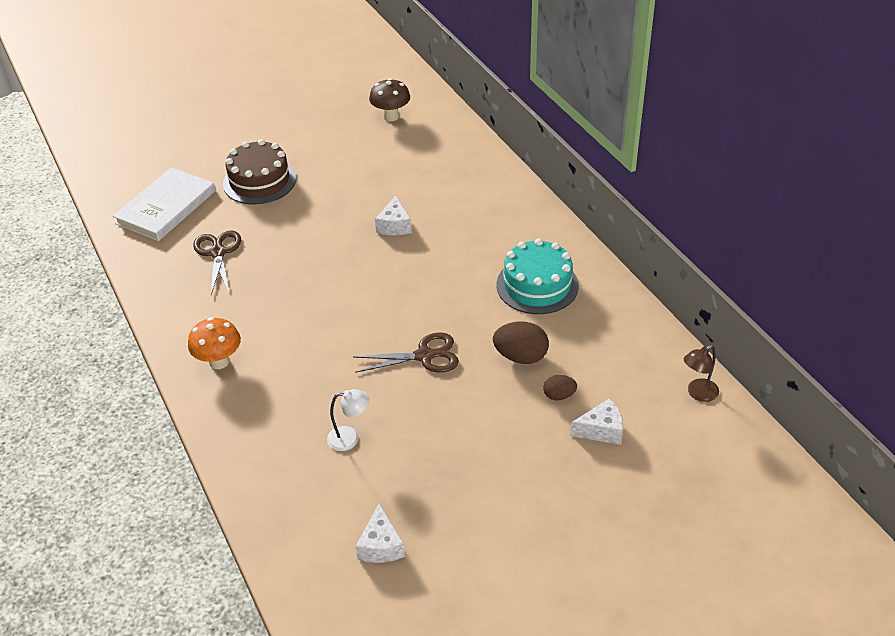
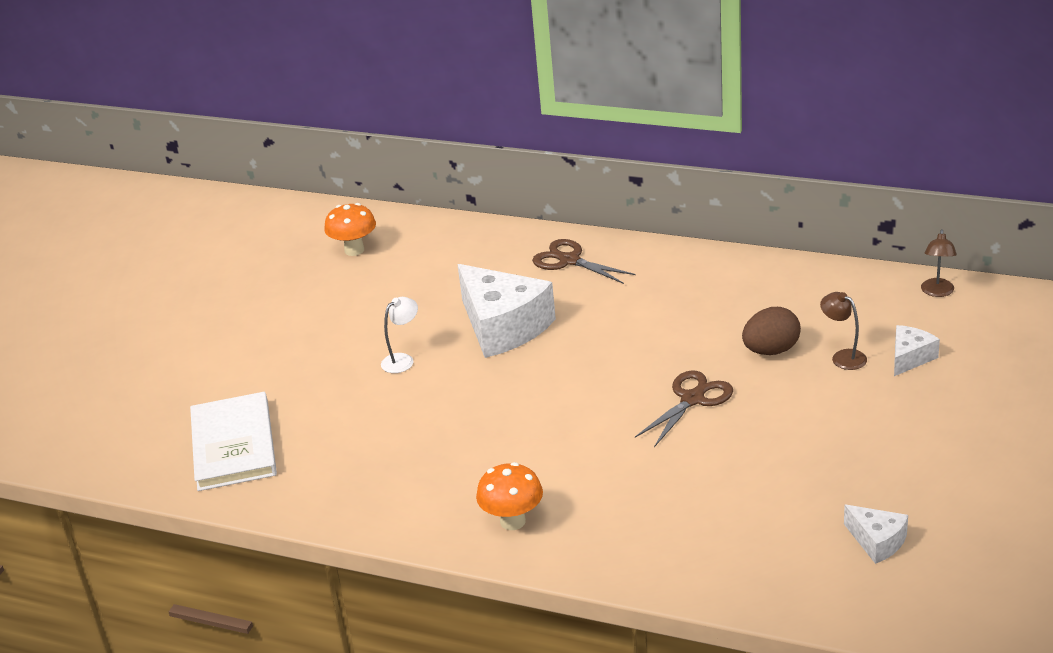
camera: 40 degrees left, 10 degrees down
(218, 253) = (360, 446): brown scissors -> brown scissors (569, 260)
(259, 181) = (303, 369): brown cake -> none
(350, 438) = (729, 493): white lamp -> white lamp (403, 360)
(391, 116) = (354, 250): brown mushroom -> orange mushroom
(394, 225) = (503, 327): white cheese -> white cheese, size x2.06
(537, 285) = (702, 296): turquoise cake -> none
(559, 395) = (843, 357): brown egg -> brown lamp

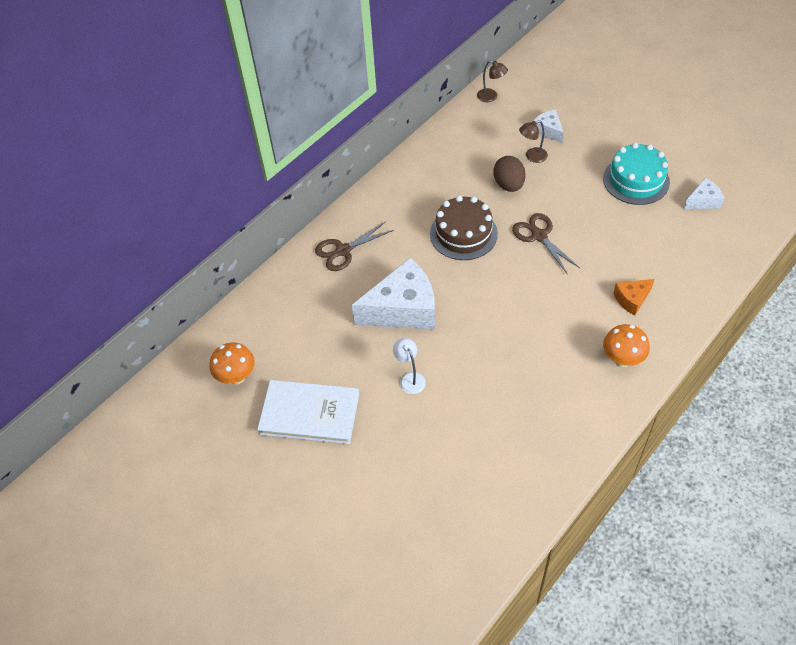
camera: 70 degrees left, 20 degrees up
(233, 445) = (462, 513): white book -> white book (309, 414)
(625, 508) = (632, 299): none -> orange cheese
(655, 337) = (463, 233): none -> brown cake
(870, 463) = (636, 180): none -> turquoise cake

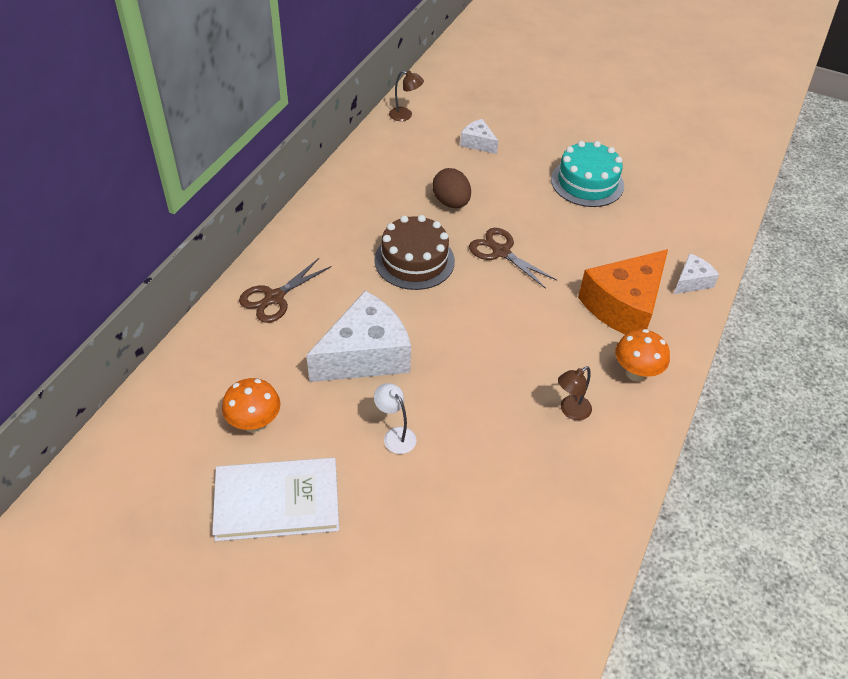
camera: 20 degrees left, 5 degrees down
(236, 377) = (168, 471): orange mushroom -> orange mushroom (255, 423)
(532, 157) = (468, 171): brown lamp -> brown lamp (570, 411)
(632, 299) = (624, 306): orange cheese -> orange cheese, size x2.06
(703, 201) = (663, 195): white cheese -> white cheese (691, 281)

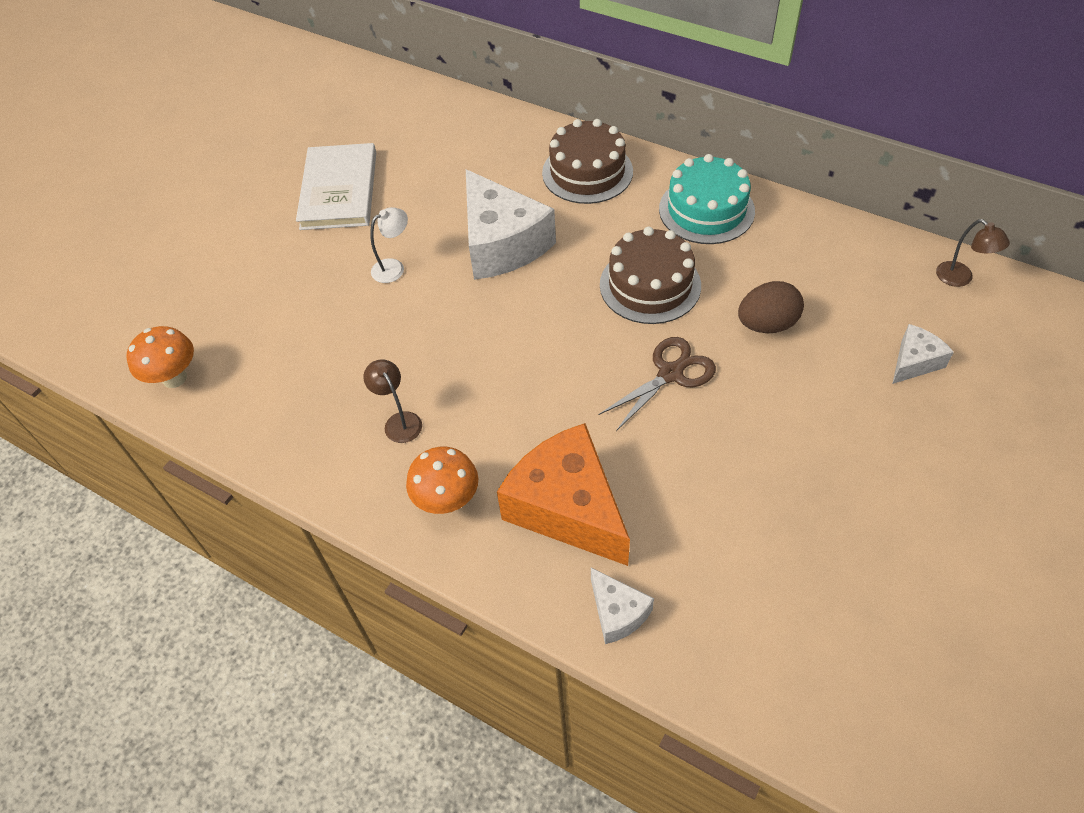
camera: 100 degrees right, 5 degrees up
(255, 423) = (425, 170): orange mushroom -> orange mushroom (174, 378)
(274, 298) = (587, 172): brown scissors -> brown cake
(405, 115) = (960, 278): brown lamp -> brown lamp turned 60 degrees counterclockwise
(587, 182) = (843, 500): turquoise cake -> turquoise cake (706, 210)

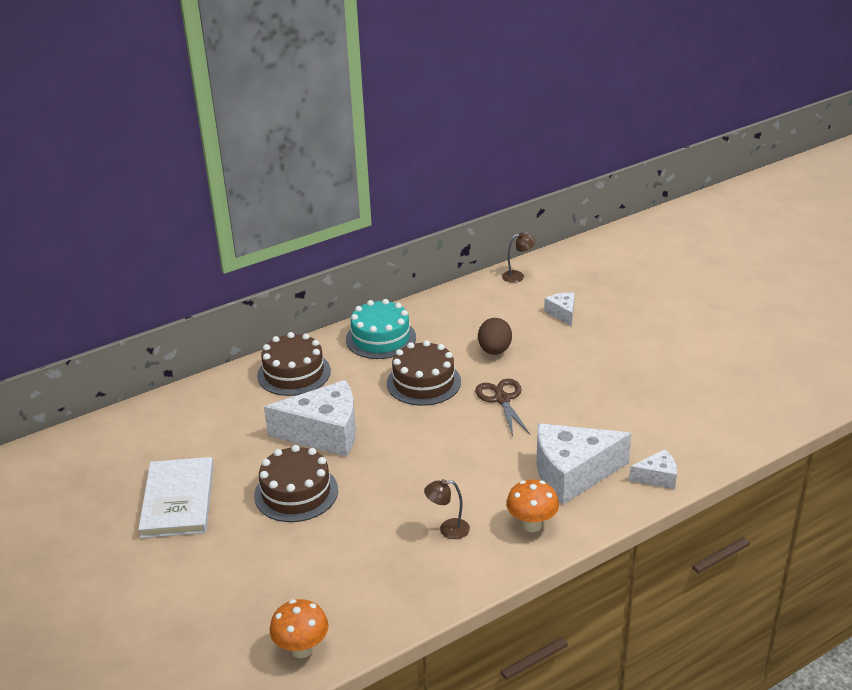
camera: 65 degrees left, 20 degrees down
(339, 190) = (178, 500): white book -> white book turned 60 degrees clockwise
(394, 267) = (296, 493): white lamp -> brown cake
(567, 508) = (572, 474): orange cheese -> white cheese

